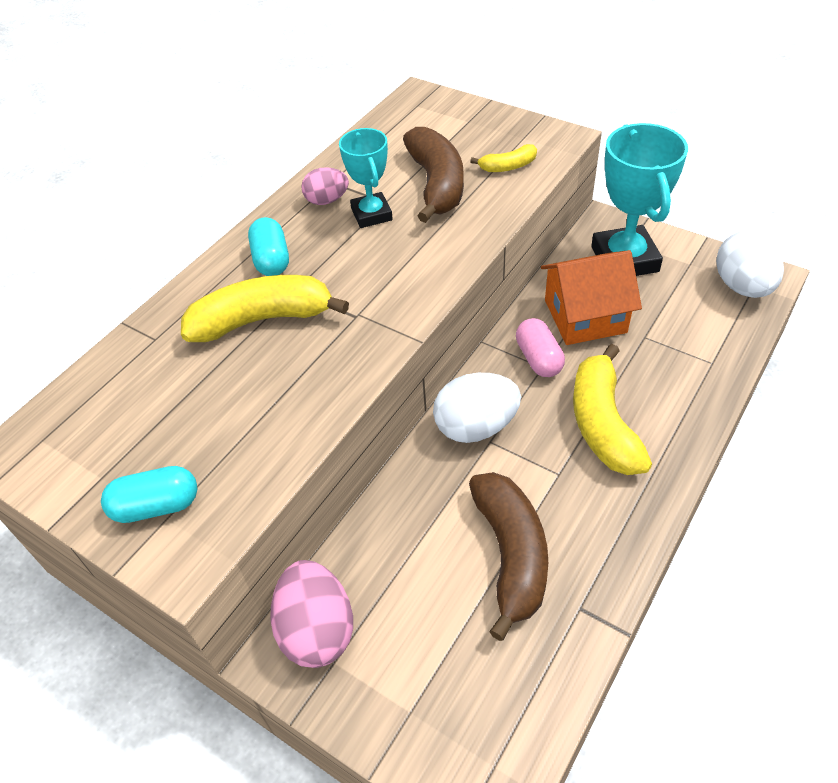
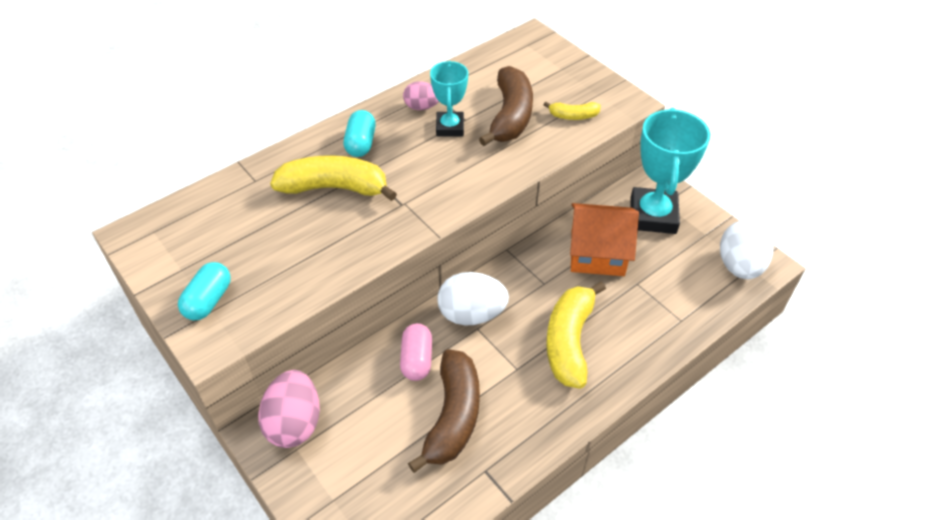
camera: 15 degrees right, 0 degrees up
(156, 506) = (208, 300): turquoise capsule -> turquoise capsule turned 75 degrees counterclockwise
(538, 358) = (544, 276): pink capsule -> pink capsule (417, 359)

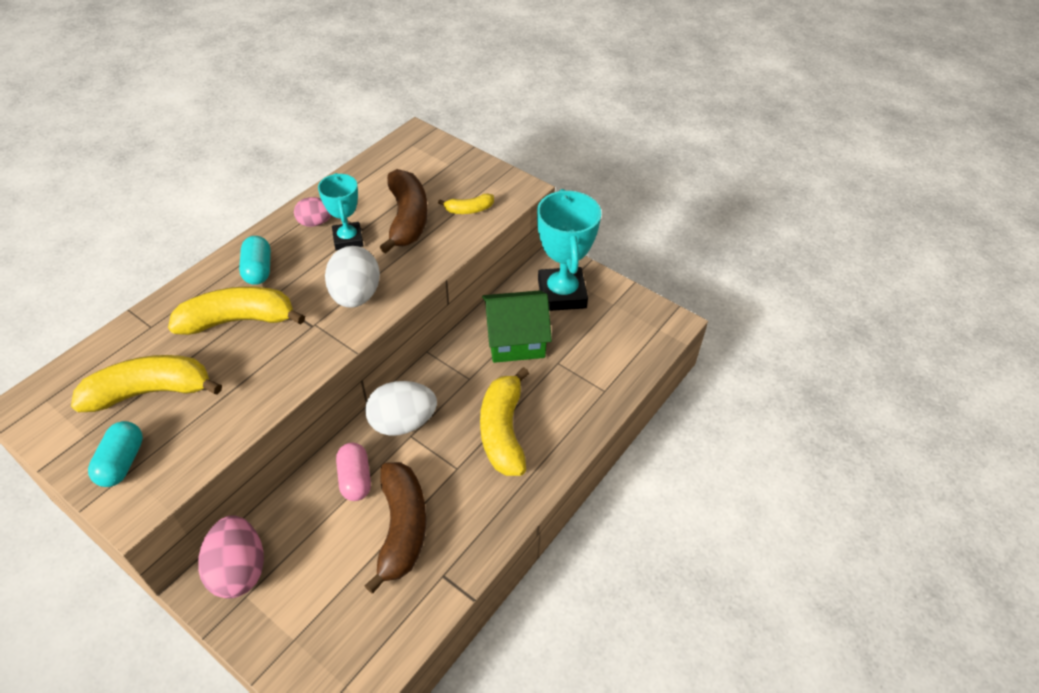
camera: 15 degrees left, 0 degrees up
(244, 240) = (151, 391): none -> yellow banana
(597, 253) = (515, 339): orange house -> green house
(739, 266) = (649, 329): white egg -> white egg (356, 295)

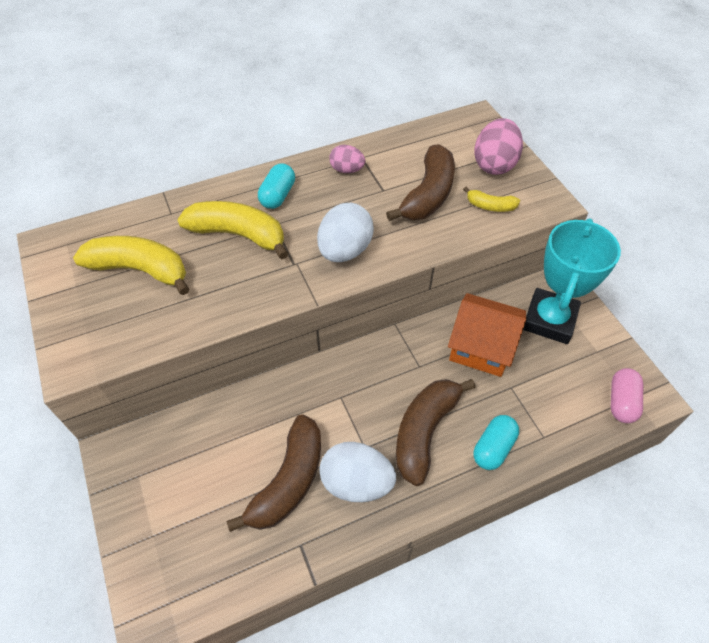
camera: 30 degrees right, 5 degrees up
(122, 462) = (87, 321): turquoise capsule -> turquoise capsule (493, 448)
(239, 570) = (145, 450): pink egg -> pink egg (494, 164)
(348, 239) = (366, 195): turquoise trophy -> none
(355, 479) = (274, 415): pink capsule -> pink capsule (621, 402)
(403, 422) = (340, 381): white egg -> white egg (356, 482)
(503, 431) = (424, 431): yellow banana -> brown banana
(515, 339) = (481, 347): green house -> orange house

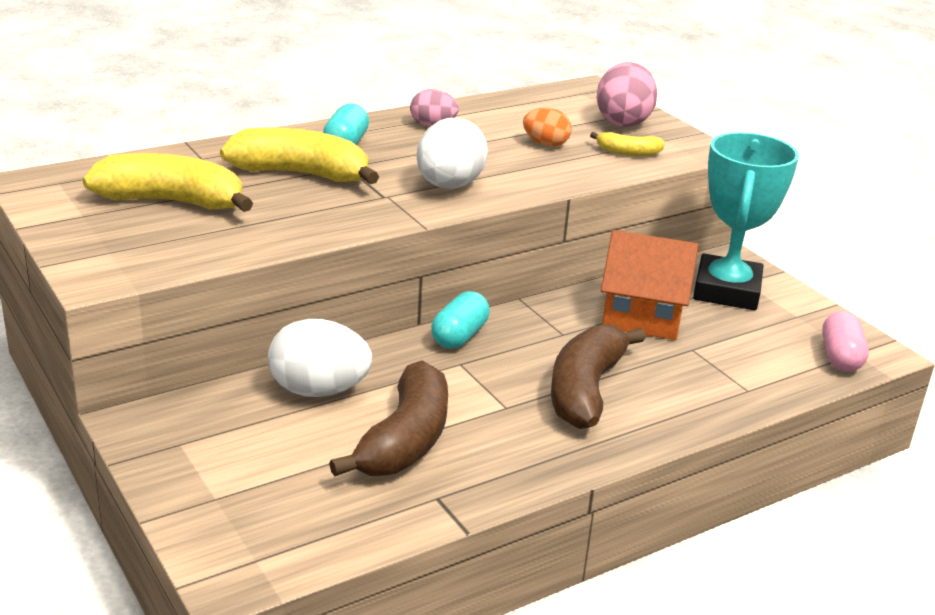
camera: 10 degrees left, 25 degrees down
(356, 482) = (502, 438): white egg -> white egg (319, 390)
(428, 195) = (545, 144): brown banana -> orange egg
(493, 448) = (683, 401): turquoise capsule -> turquoise capsule (459, 336)

